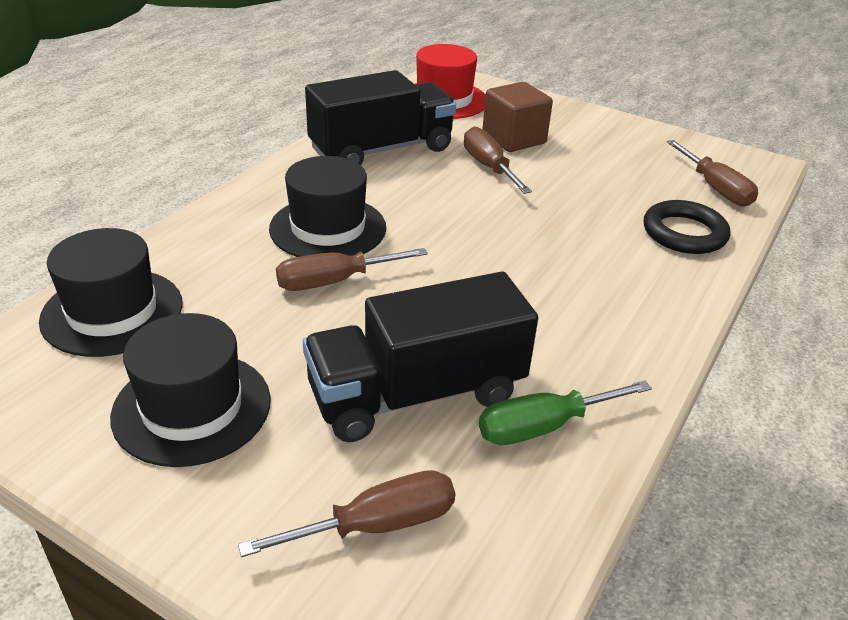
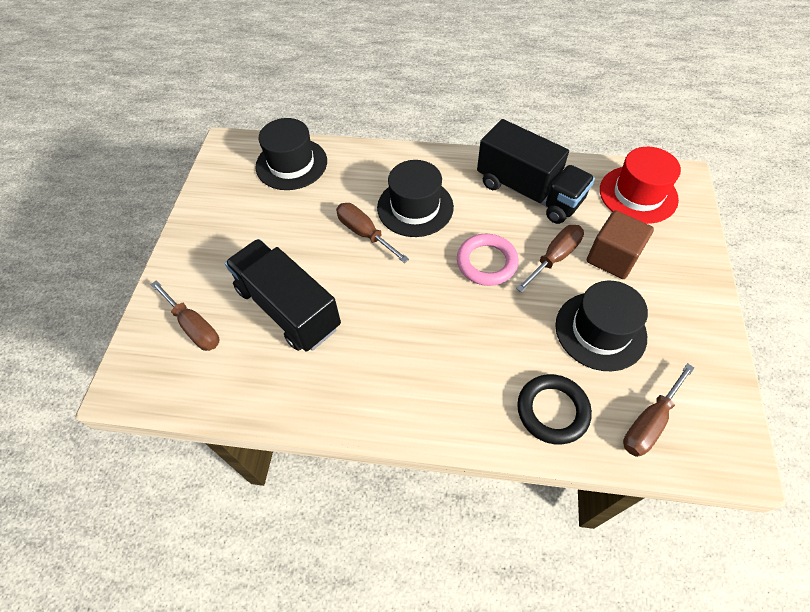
camera: 70 degrees right, 20 degrees up
(192, 407) = (240, 226): black hat -> black hat (600, 331)
(463, 208) = (486, 262): none -> pink ring
(543, 426) = (288, 376): green screwdriver -> none

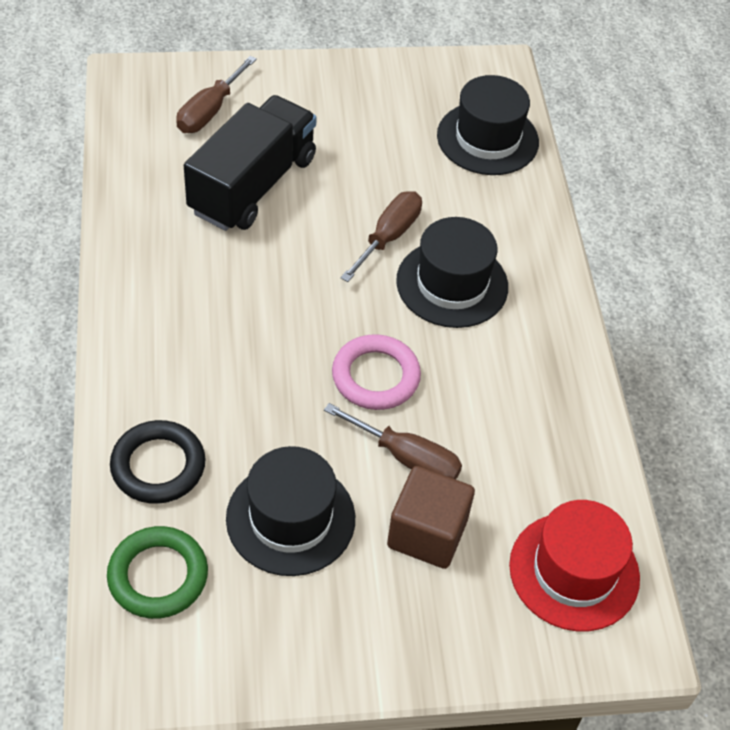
camera: 70 degrees right, 5 degrees down
(529, 192) = (528, 418): black truck -> none
(649, 422) = (158, 576): brown screwdriver -> green ring

